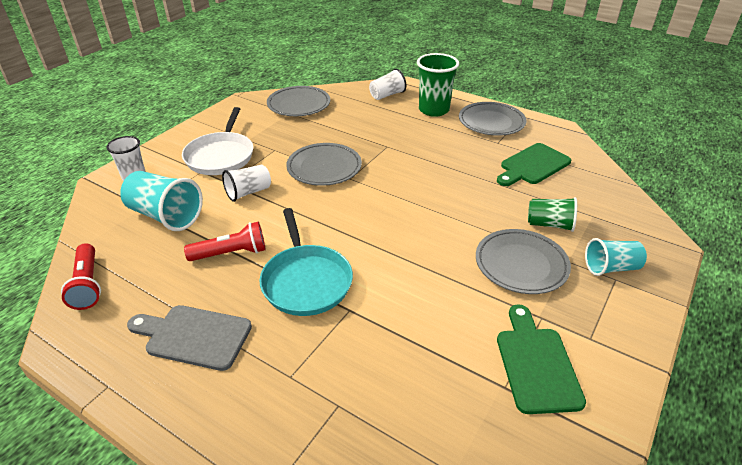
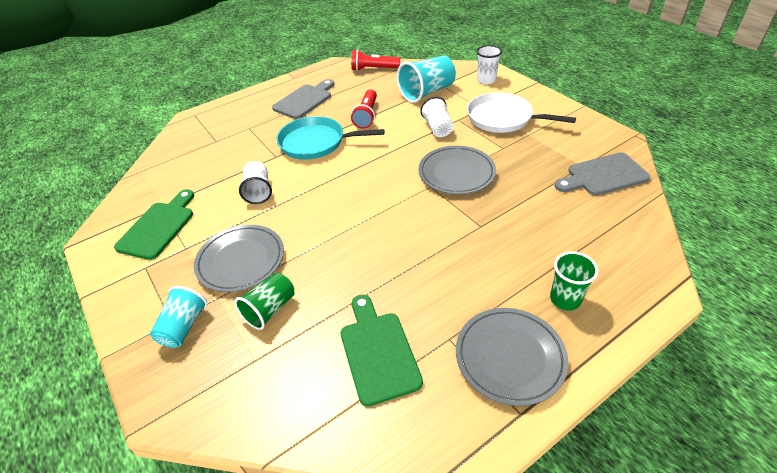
camera: 115 degrees right, 5 degrees up
(299, 104) = (603, 175): grey plate -> grey cutting board
(387, 95) = (623, 260): white cup -> white cup (258, 191)
(434, 110) = (565, 299): green cup -> green cup, size x0.64
(536, 364) = (158, 227): green cutting board -> green cutting board turned 90 degrees counterclockwise

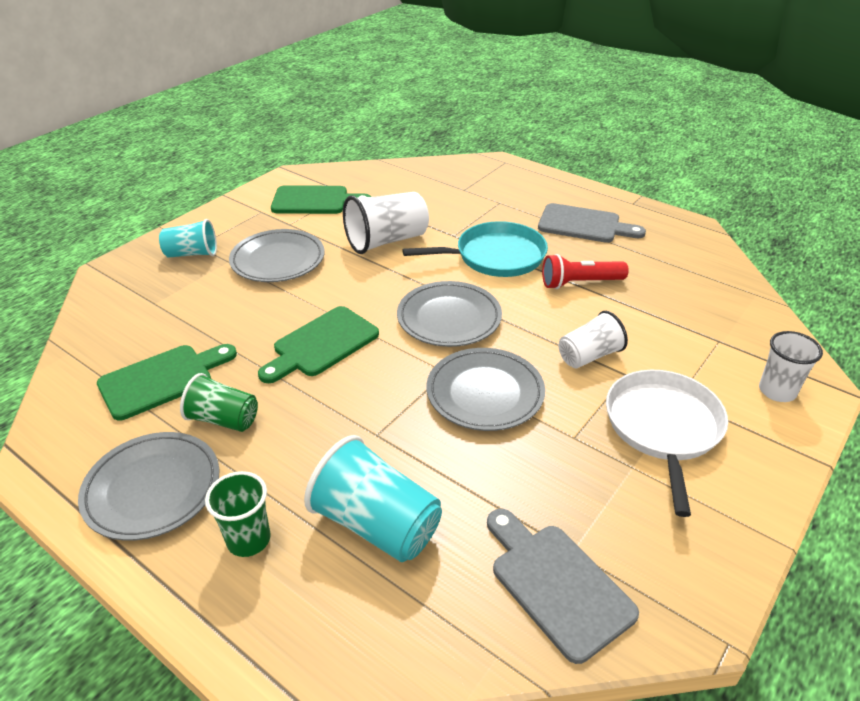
camera: 70 degrees right, 5 degrees down
(258, 191) = (387, 241): white cup -> white cup, size x1.57
(270, 309) = (215, 296): green cup -> green cup (223, 419)
(316, 142) = (495, 256): turquoise pan -> turquoise pan turned 90 degrees clockwise
(373, 69) = (710, 262): red flashlight -> none
(375, 175) = (449, 318): none -> grey plate
(375, 243) = (322, 344): none -> green cutting board
(427, 92) = (683, 328): turquoise cup -> turquoise cup (376, 524)

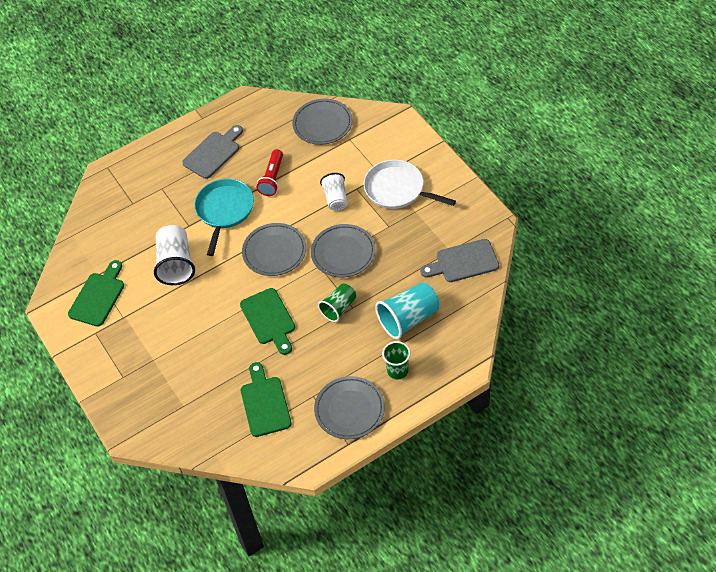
camera: 65 degrees left, 15 degrees up
(192, 254) = (132, 381): turquoise cup -> none
(223, 419) = (312, 374): green cup -> green cup (339, 308)
(278, 260) = (167, 330): grey plate -> grey plate (322, 124)
(777, 391) = (394, 135): white cup -> none

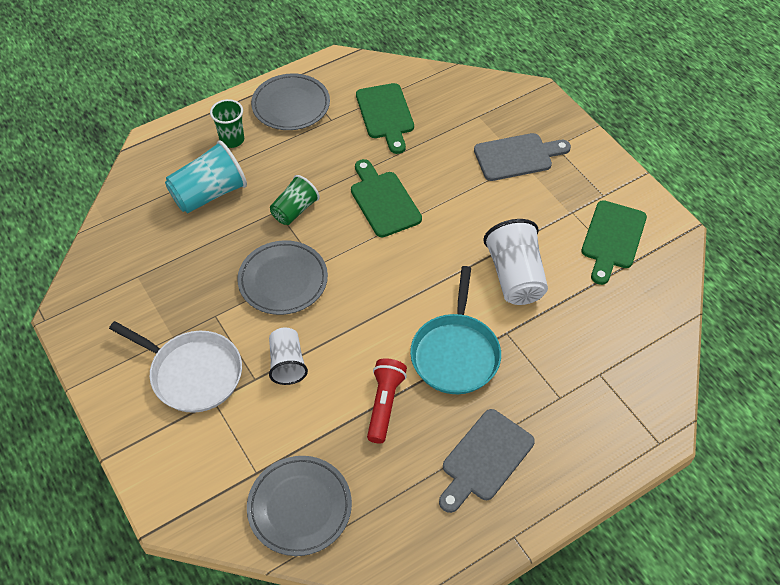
camera: 175 degrees right, 0 degrees up
(274, 252) = (378, 287): grey plate -> none
(463, 262) = (123, 260): grey cutting board -> grey cutting board (517, 156)

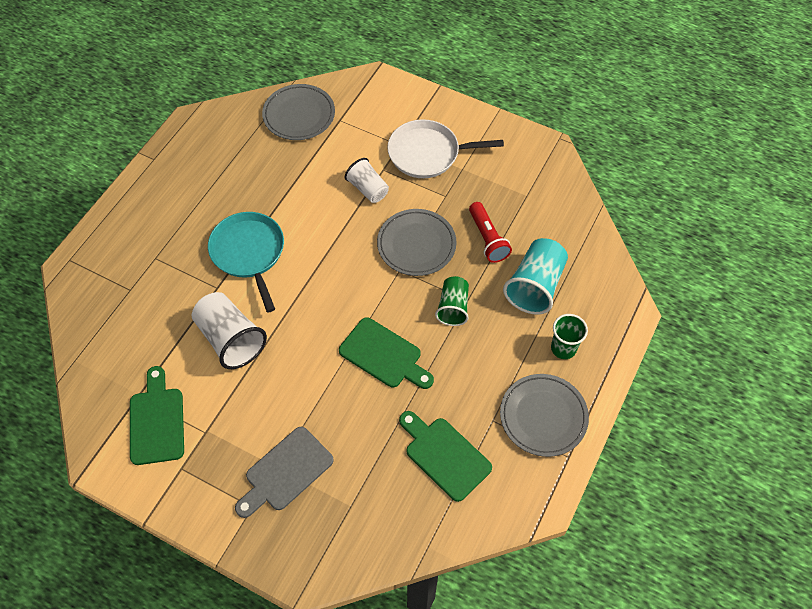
camera: 150 degrees right, 5 degrees up
(384, 404) = (281, 195): red flashlight -> red flashlight (487, 239)
(485, 459) = (193, 193): grey cutting board -> none

